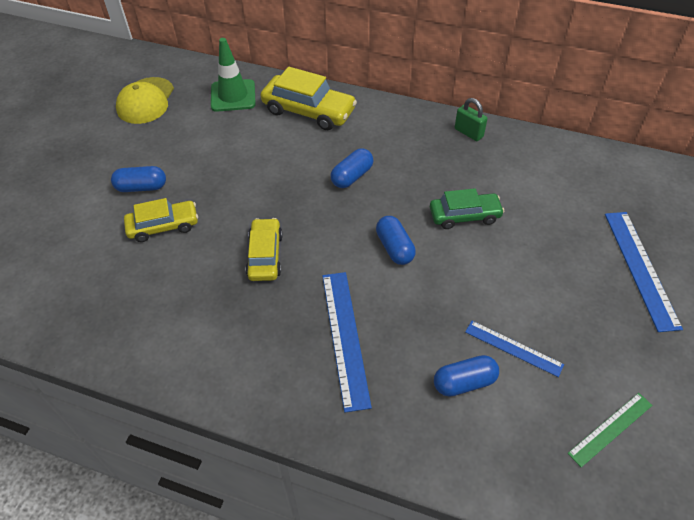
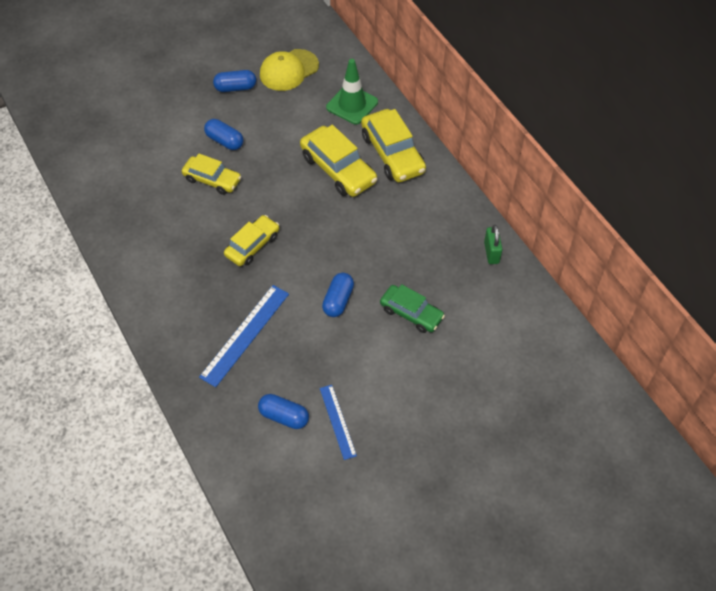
camera: 40 degrees right, 5 degrees up
(275, 148) = (338, 169): none -> yellow car
(352, 176) = (367, 228): blue capsule -> blue capsule (235, 88)
(610, 429) = (338, 513): green ruler -> none
(640, 268) = (489, 441): blue ruler -> none

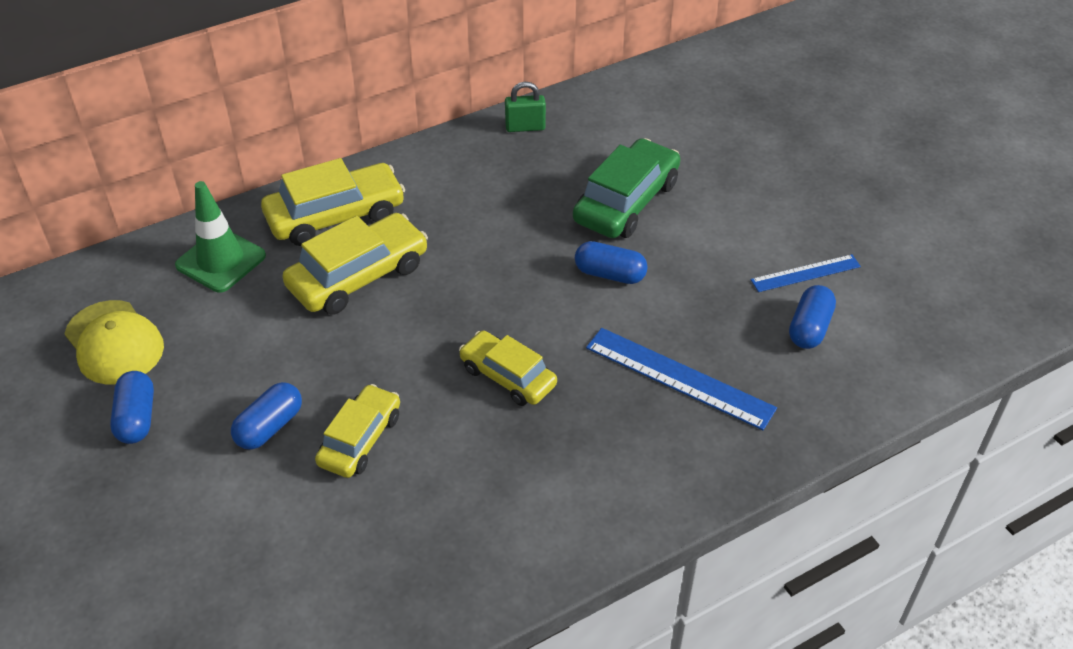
camera: 90 degrees left, 10 degrees down
(411, 313) = (626, 202): green car -> green car, size x1.52

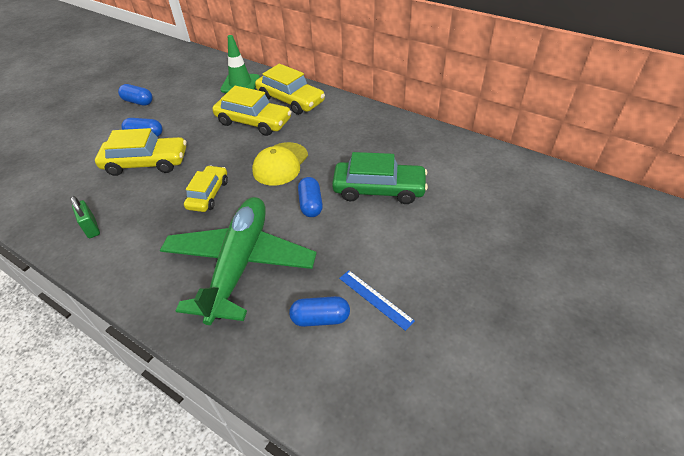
camera: 65 degrees right, 0 degrees up
(114, 343) = (178, 80): yellow cap -> yellow cap (280, 164)
(137, 418) = (138, 102): blue capsule -> blue capsule turned 60 degrees clockwise
(360, 439) = (146, 163): yellow car -> yellow car, size x1.52
(525, 127) = (409, 130): green padlock -> green padlock (91, 228)
(679, 377) = (239, 264): blue ruler -> green plane

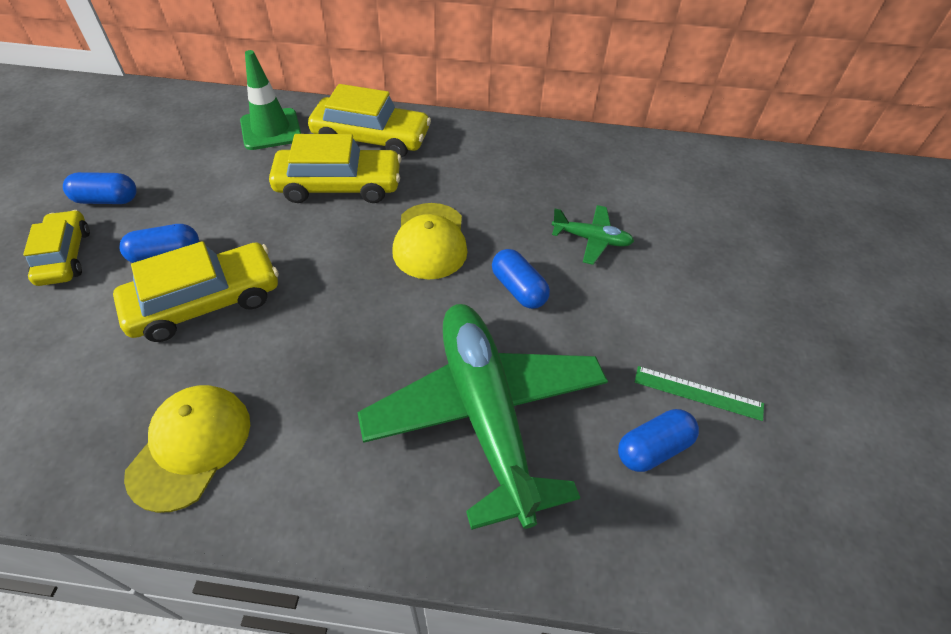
camera: 30 degrees left, 5 degrees up
(91, 228) = (190, 446): green padlock -> yellow cap
(208, 194) = (354, 322): yellow car -> yellow car (65, 256)
(375, 299) = (698, 393): blue ruler -> green ruler
(379, 189) = (591, 239): green car -> green plane

